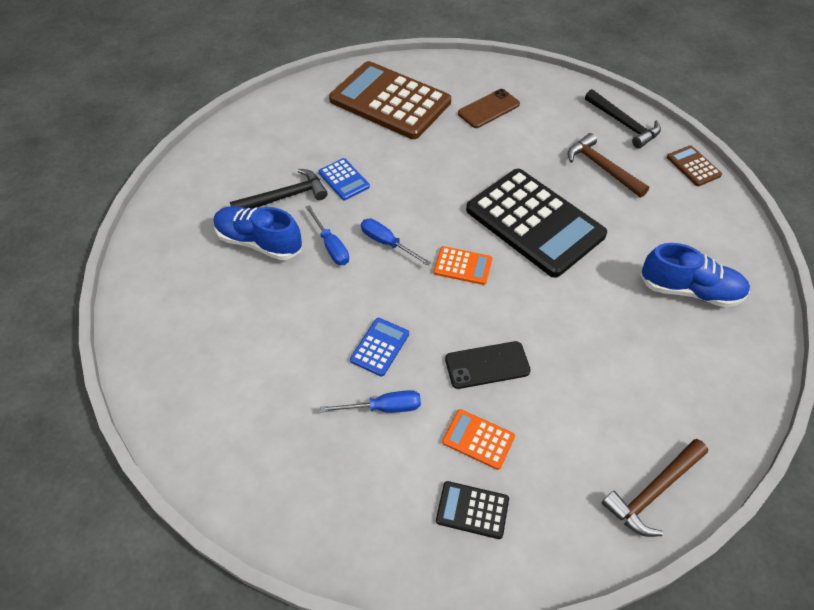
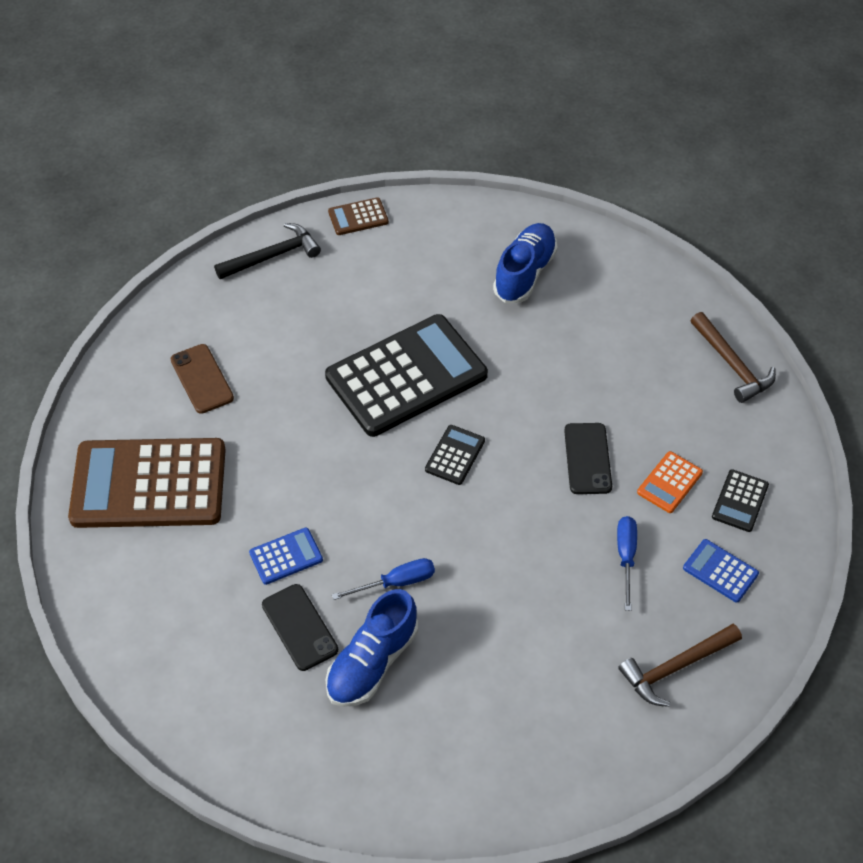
camera: 80 degrees left, 0 degrees up
(285, 197) = (300, 627): black hammer -> black phone
(380, 347) = (551, 550): blue calculator -> blue calculator (720, 571)
(387, 243) = (405, 523): blue screwdriver -> none
(390, 101) = (149, 484): brown calculator -> brown calculator turned 45 degrees clockwise
(462, 266) = (455, 455): orange calculator -> black calculator
(602, 167) = (338, 295): brown hammer -> brown hammer (675, 667)

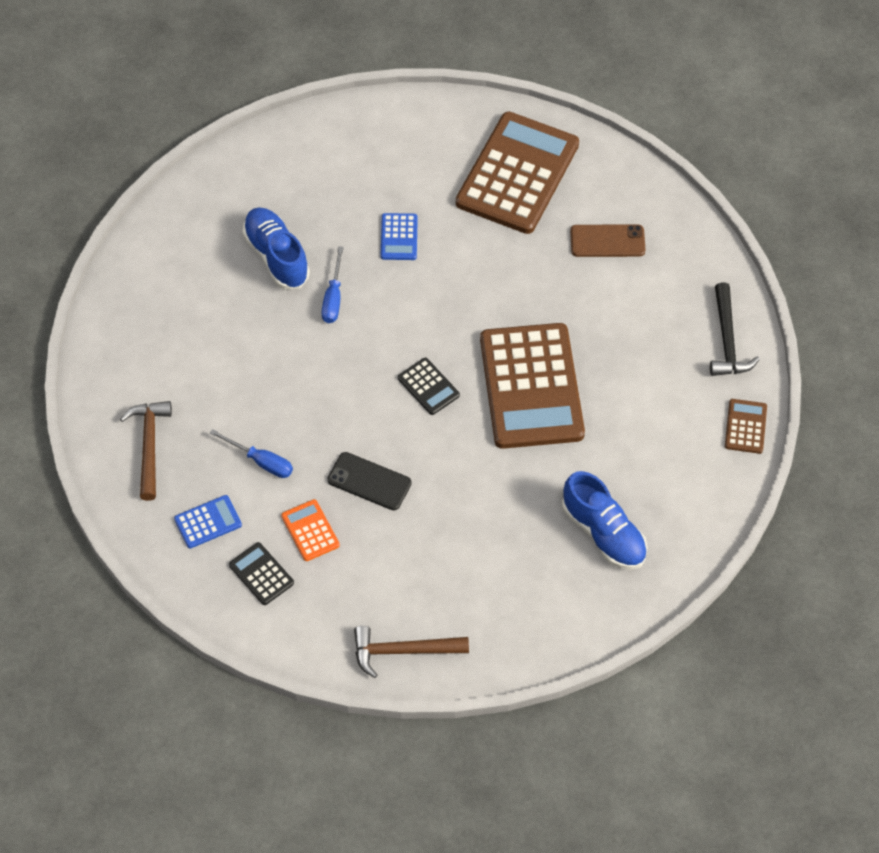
camera: 115 degrees right, 5 degrees up
(300, 627) = (332, 224): black phone -> none
(406, 376) = (531, 387): black calculator -> brown calculator

